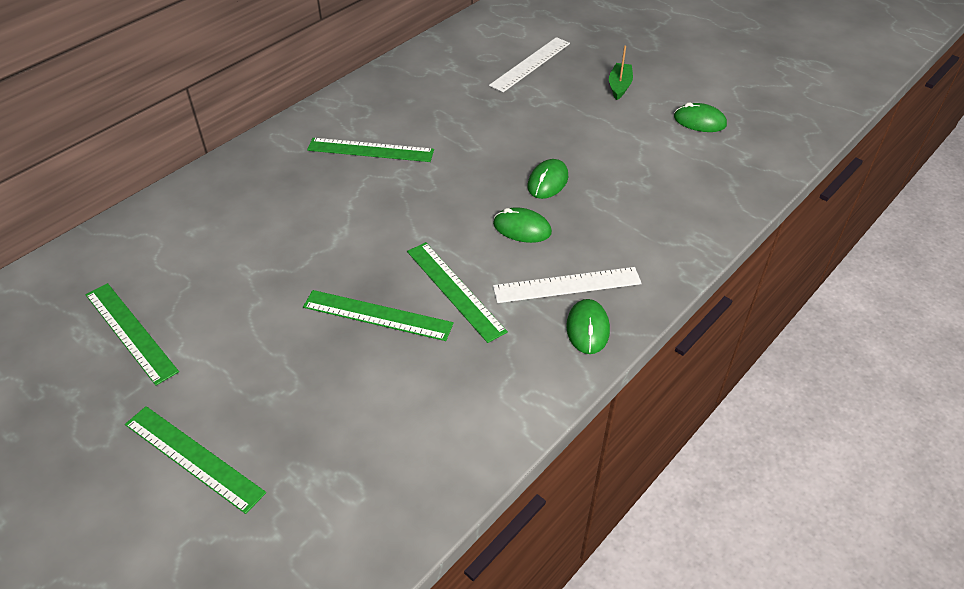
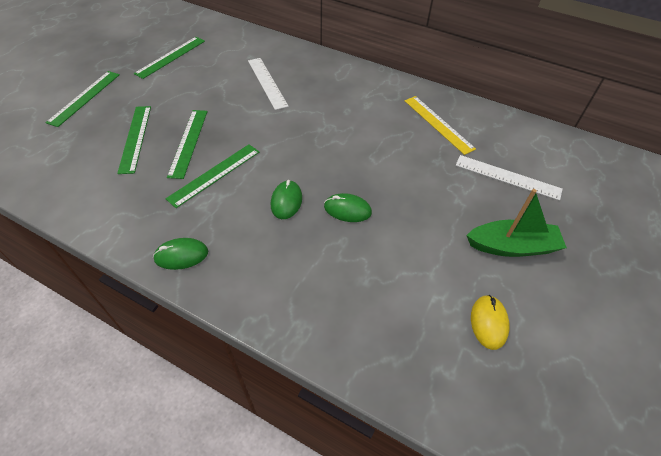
camera: 75 degrees right, 5 degrees up
(370, 150) = (349, 108): green ruler -> green ruler (135, 138)
(431, 88) = (438, 124): none -> yellow ruler
(567, 285) = (227, 237): white ruler -> white ruler (267, 82)
(619, 86) = (512, 246): green boat -> green boat, size x1.69
(699, 121) = (488, 322): green mouse -> yellow mouse

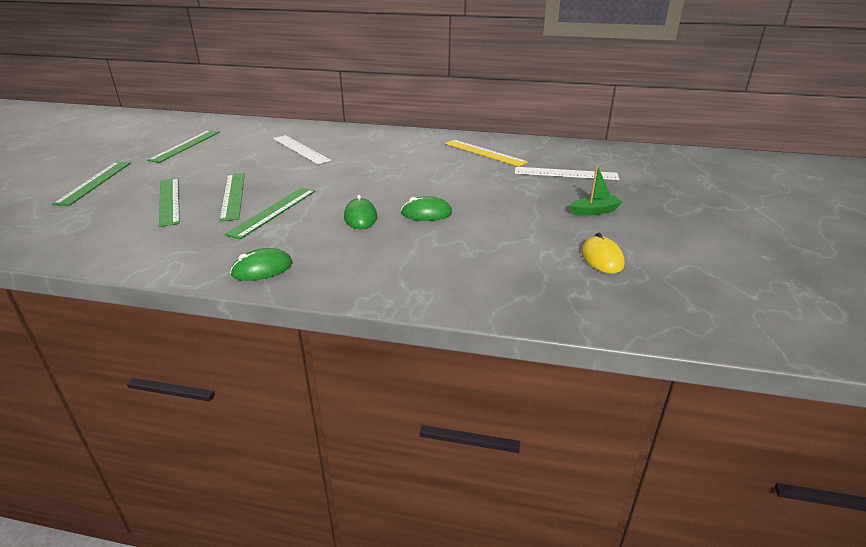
camera: 15 degrees left, 20 degrees down
(512, 246) = (594, 211): green boat -> green boat, size x0.59

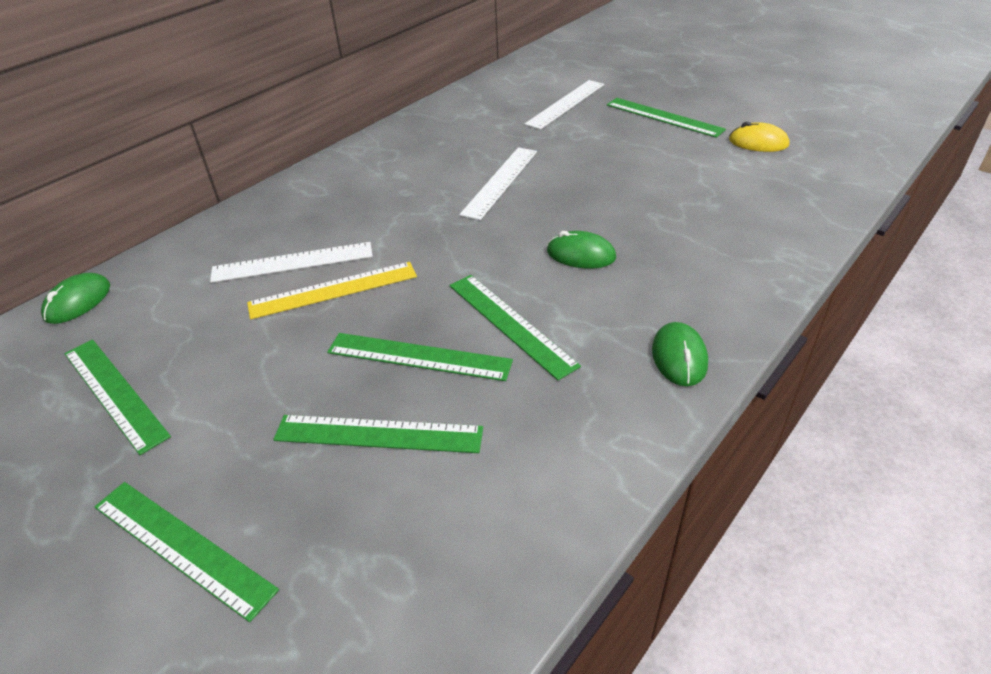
camera: 60 degrees left, 10 degrees up
(426, 213) = (602, 207): green mouse -> green mouse (78, 302)
(428, 176) = (500, 182): none -> white ruler
(484, 152) = (463, 130): yellow ruler -> yellow ruler (333, 290)
(594, 211) = (664, 117): green boat -> green ruler

